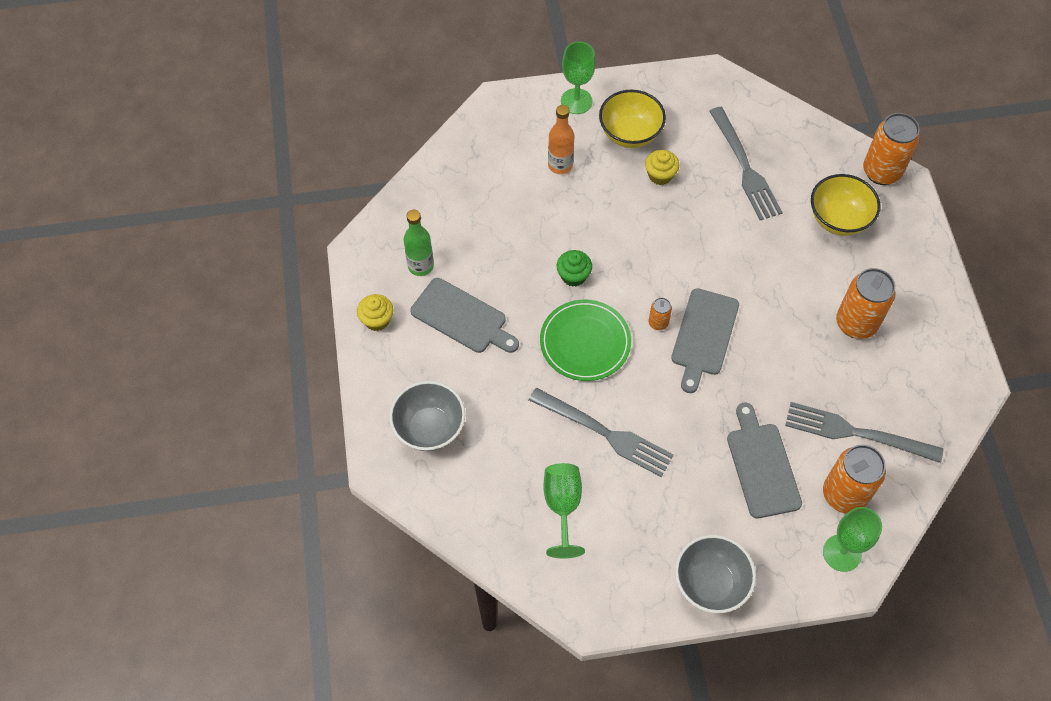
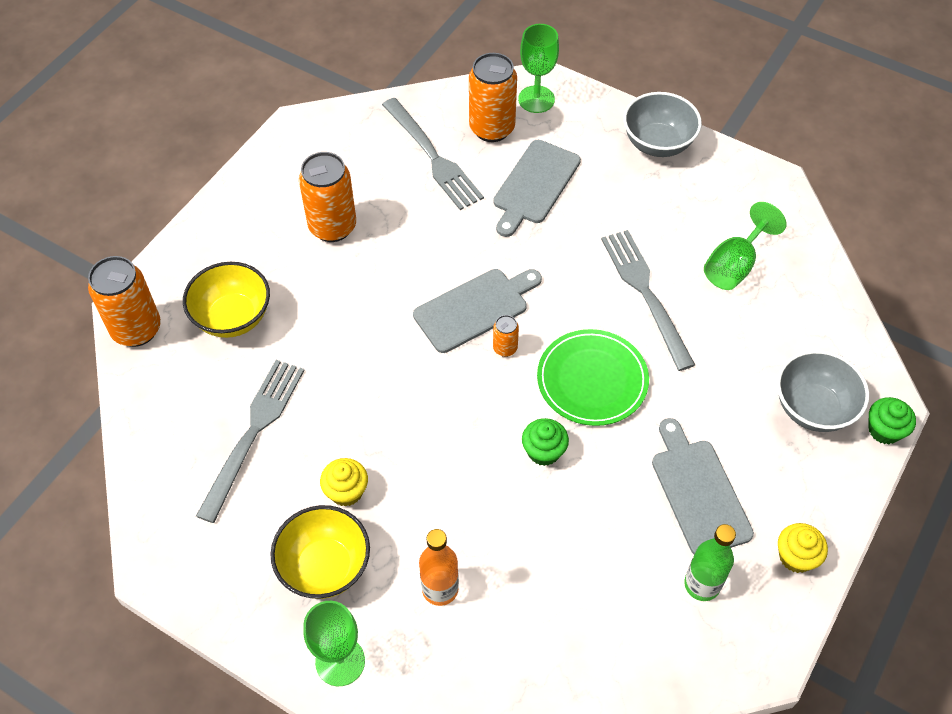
camera: 140 degrees left, 5 degrees down
(372, 446) = (884, 430): none -> green cupcake

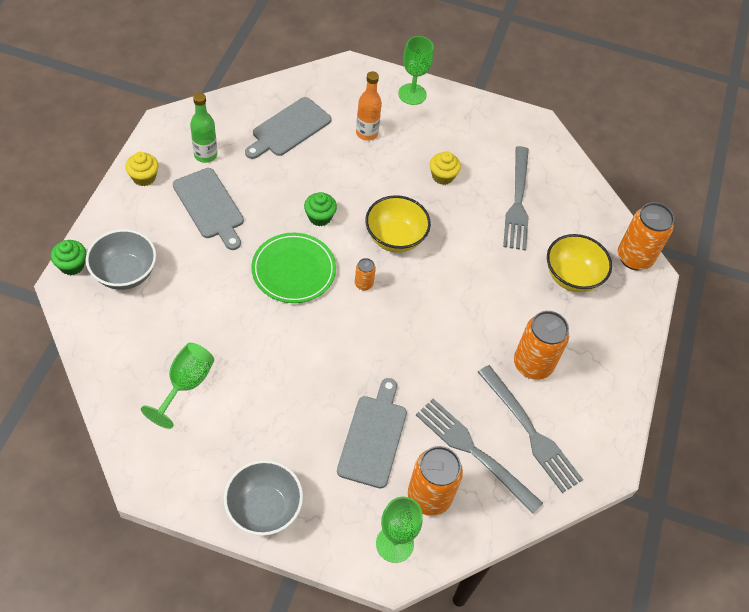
camera: 160 degrees right, 0 degrees up
(325, 566) = (439, 135): yellow bowl -> yellow bowl (395, 238)
(475, 308) = (394, 312): grey cutting board -> grey cutting board (289, 129)
(645, 293) = (260, 346): grey fork -> grey fork (530, 432)

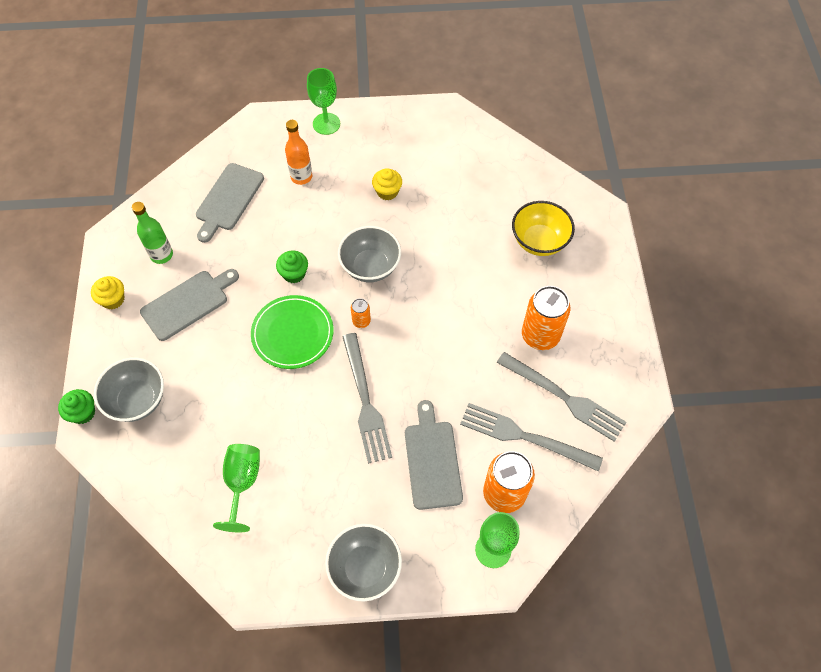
camera: 15 degrees left, 5 degrees up
(210, 206) = (188, 303): grey cutting board -> grey cutting board turned 75 degrees counterclockwise
(395, 238) = (370, 266): yellow bowl -> grey bowl
(517, 202) = (463, 190): grey fork -> grey fork (365, 402)
(634, 257) = (584, 202): orange can -> none

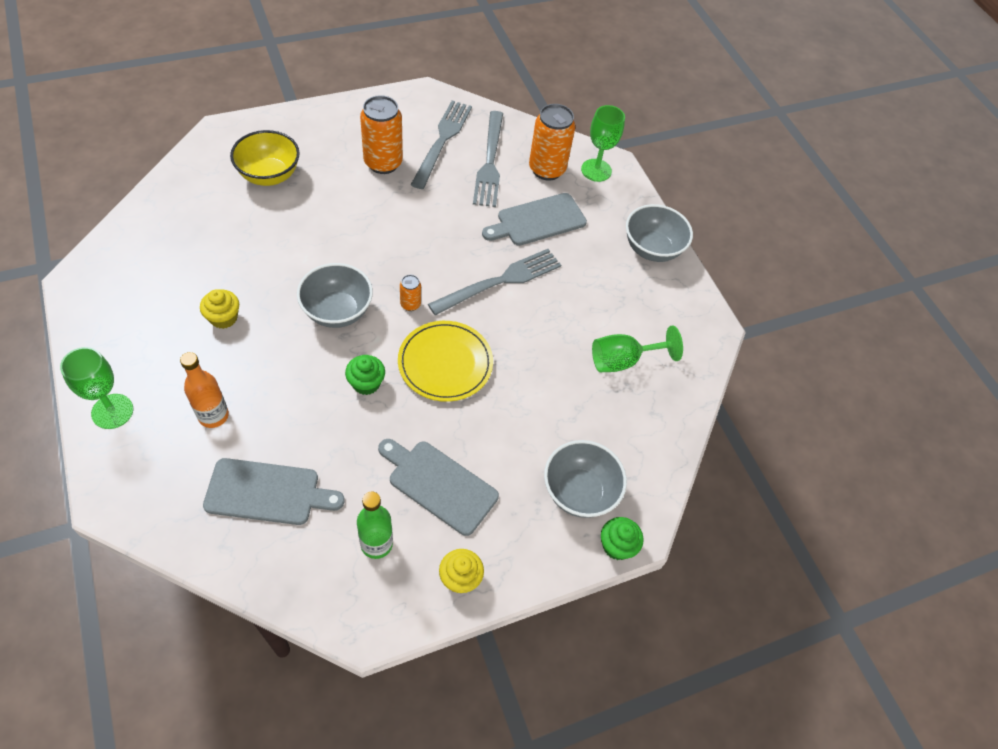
camera: 115 degrees left, 5 degrees down
(292, 333) = (445, 363): green plate -> yellow plate

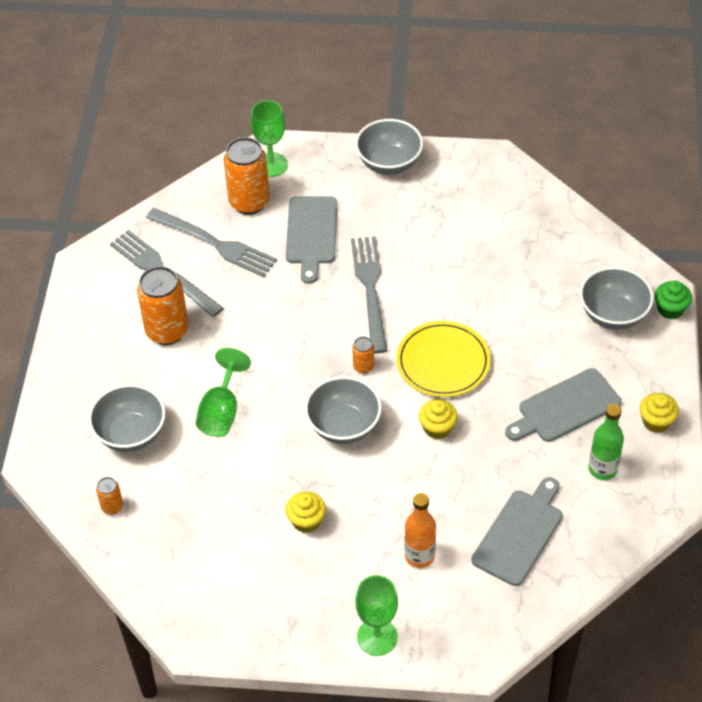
camera: 55 degrees left, 5 degrees down
(193, 187) = (112, 507): none -> orange can
(269, 175) = (131, 434): yellow bowl -> grey bowl
(366, 383) = (437, 428): green cupcake -> yellow cupcake
(623, 360) = (500, 234): green goblet -> green goblet (221, 411)

